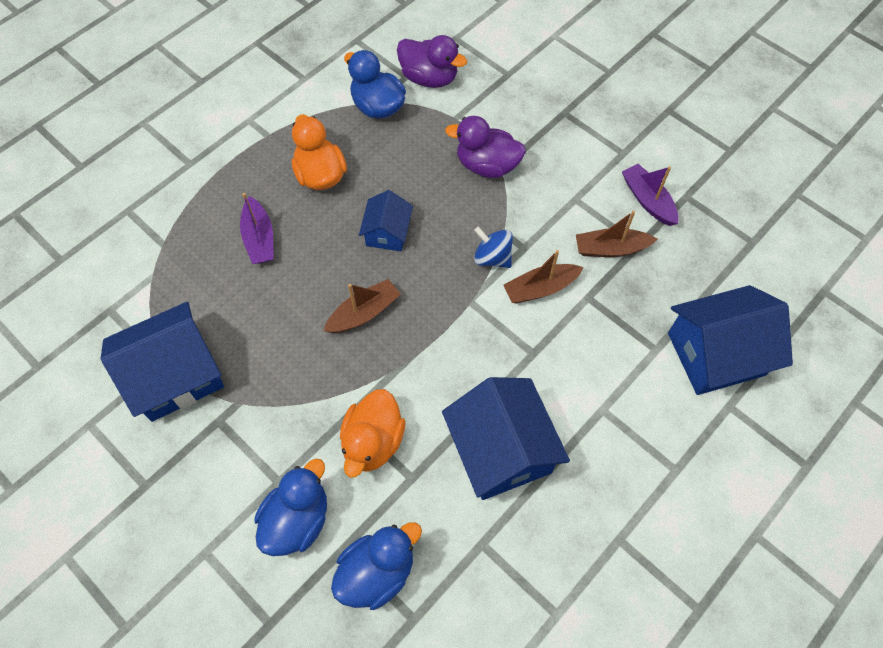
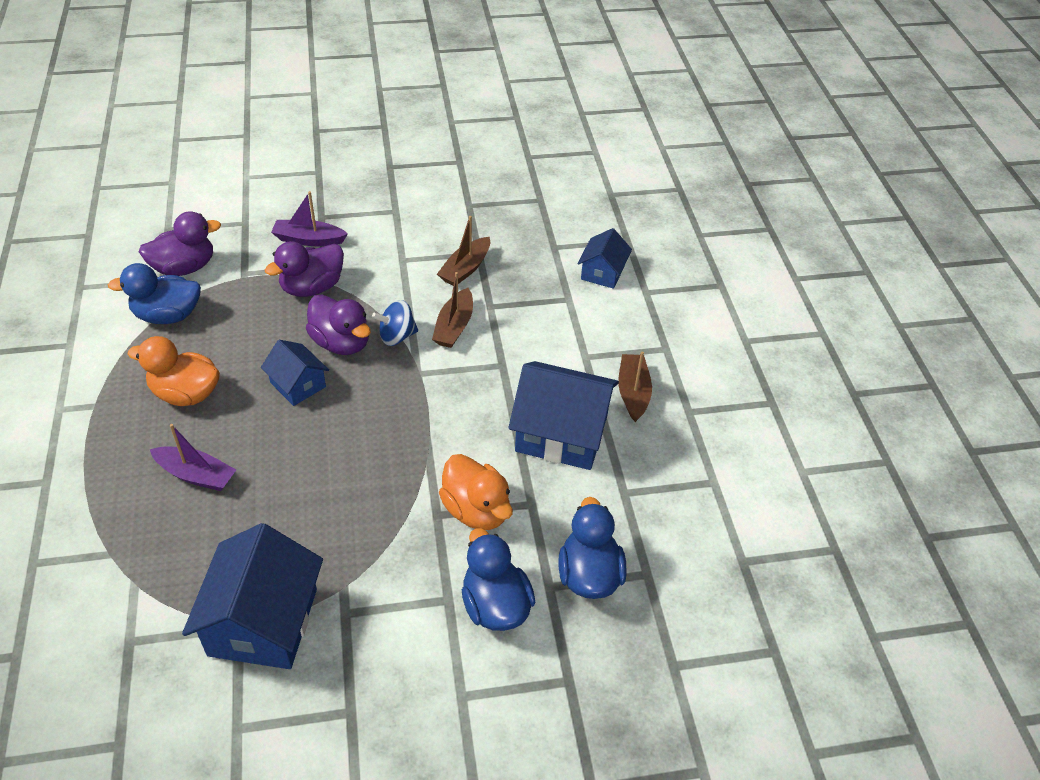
camera: 55 degrees left, 15 degrees down
(364, 313) = (355, 445): brown boat -> brown boat (633, 393)
(451, 227) = (341, 343): none -> purple duck
(648, 200) = (449, 225): purple boat -> purple boat (309, 240)
(716, 354) = (602, 272): blue house -> blue house, size x0.55

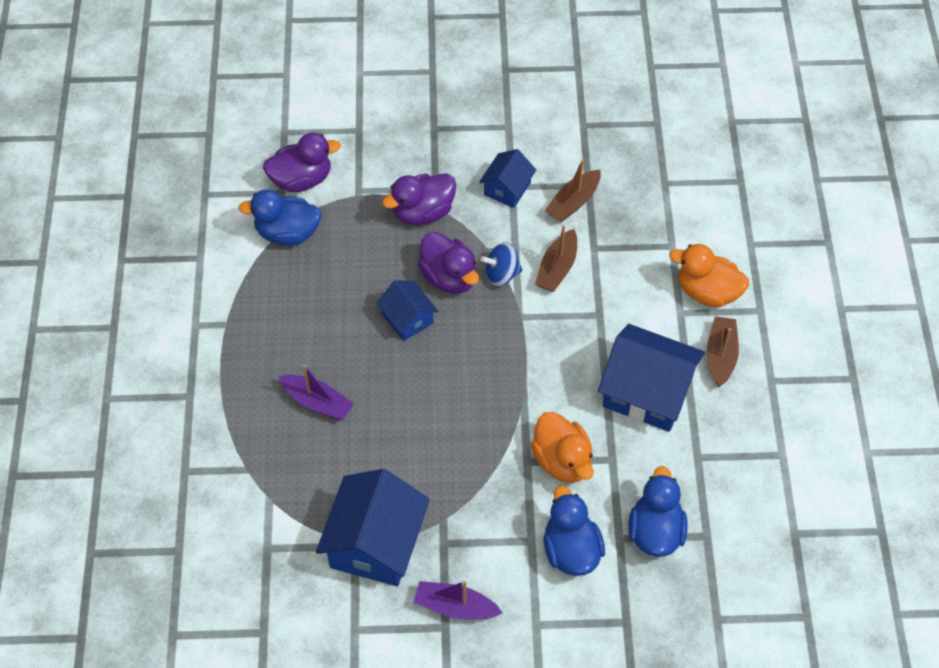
camera: 10 degrees right, 10 degrees up
(186, 394) = (306, 319): orange duck -> orange duck (707, 292)
(309, 240) = (421, 155): purple boat -> purple boat (455, 607)
(602, 272) = (710, 217): blue house -> blue house (507, 188)

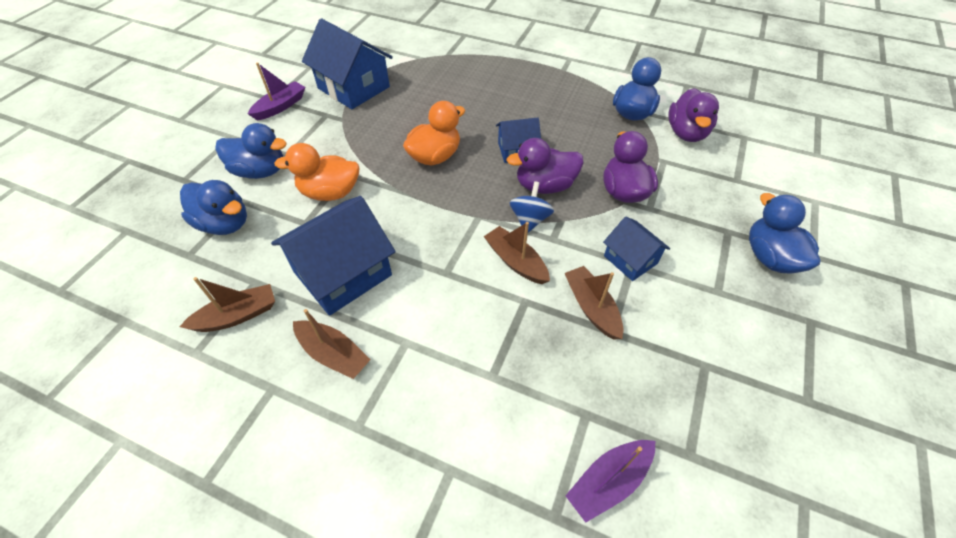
camera: 115 degrees right, 5 degrees down
(317, 402) = (474, 91): purple boat -> purple boat (608, 481)
(450, 98) = (770, 257): none -> blue duck
(707, 292) = (414, 382): orange duck -> orange duck (435, 156)
(734, 447) = (237, 315): none -> brown boat

